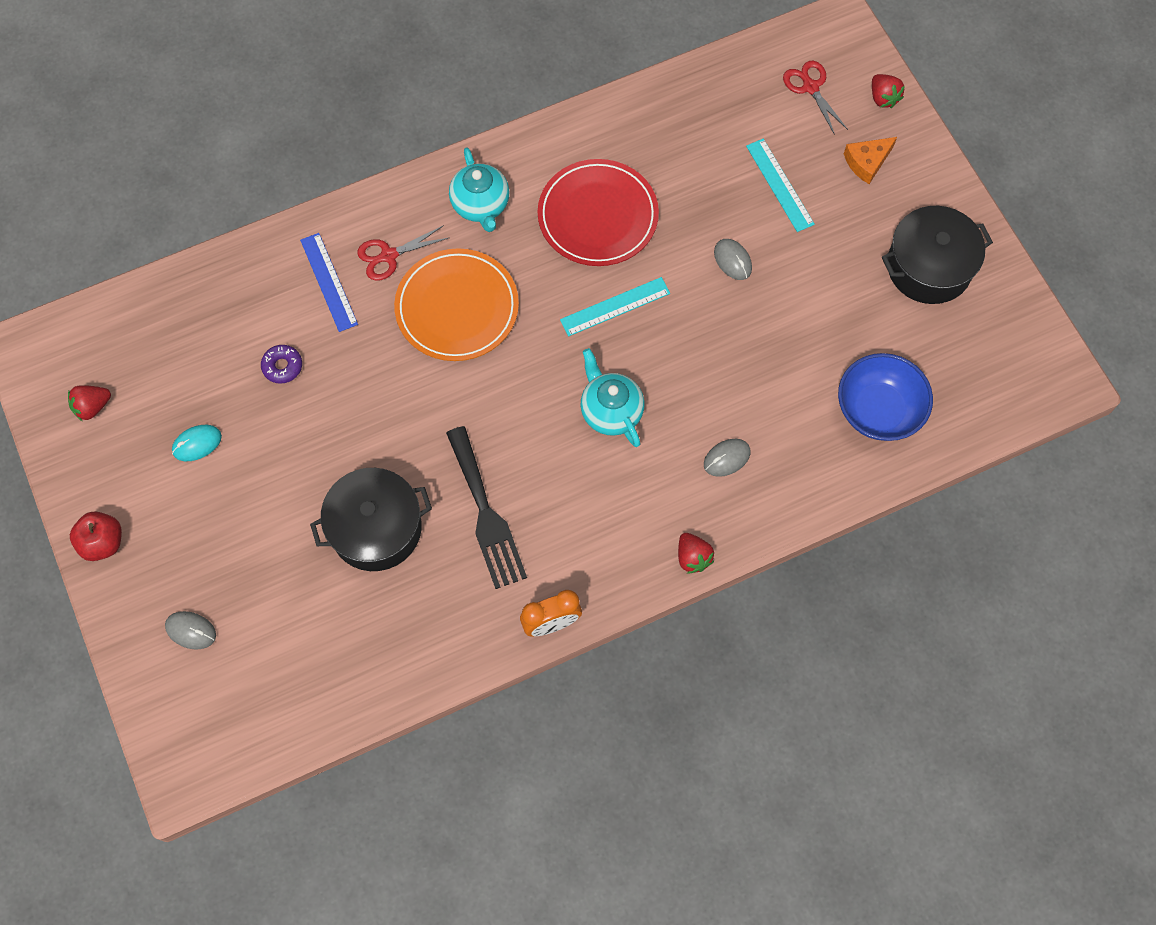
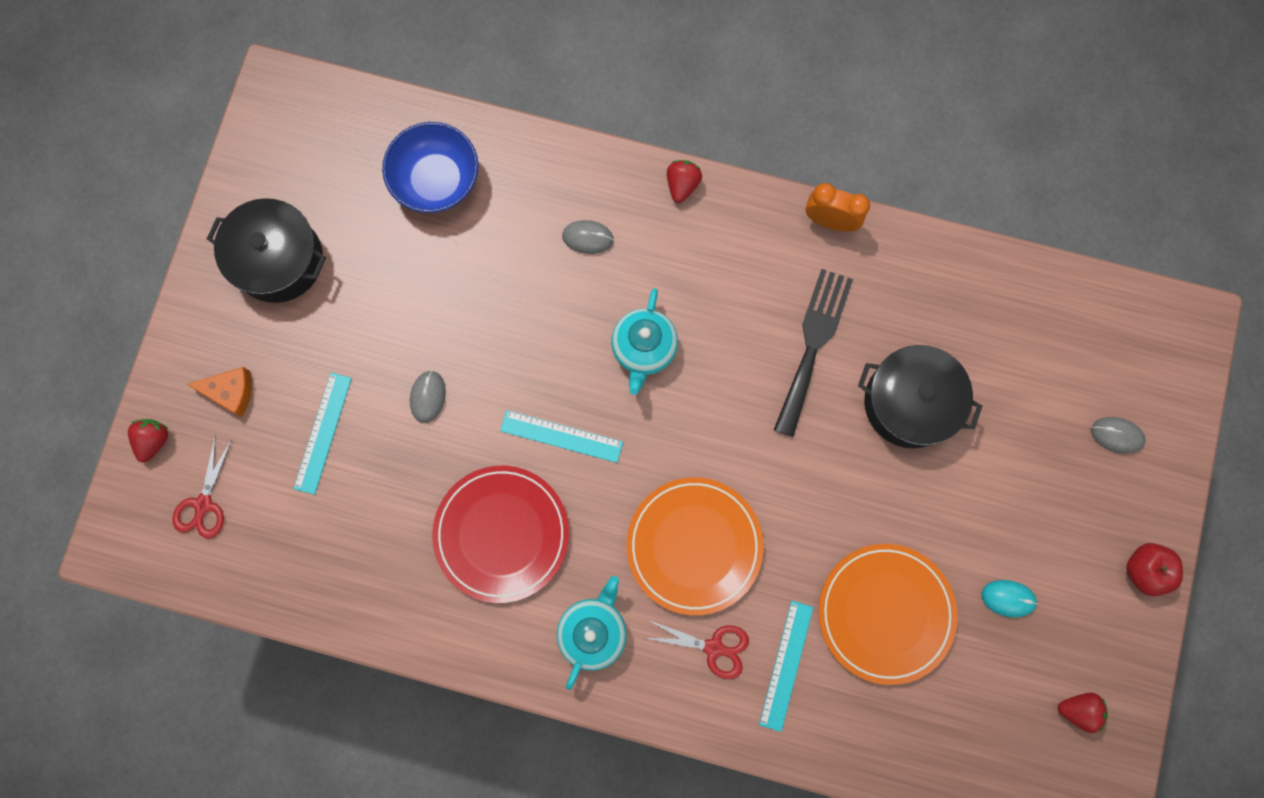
camera: 140 degrees left, 10 degrees up
(191, 630) = (1116, 435): grey mouse -> grey mouse turned 45 degrees counterclockwise
(282, 366) = (885, 613): purple donut -> orange plate
(328, 282) = (786, 665): blue ruler -> turquoise ruler

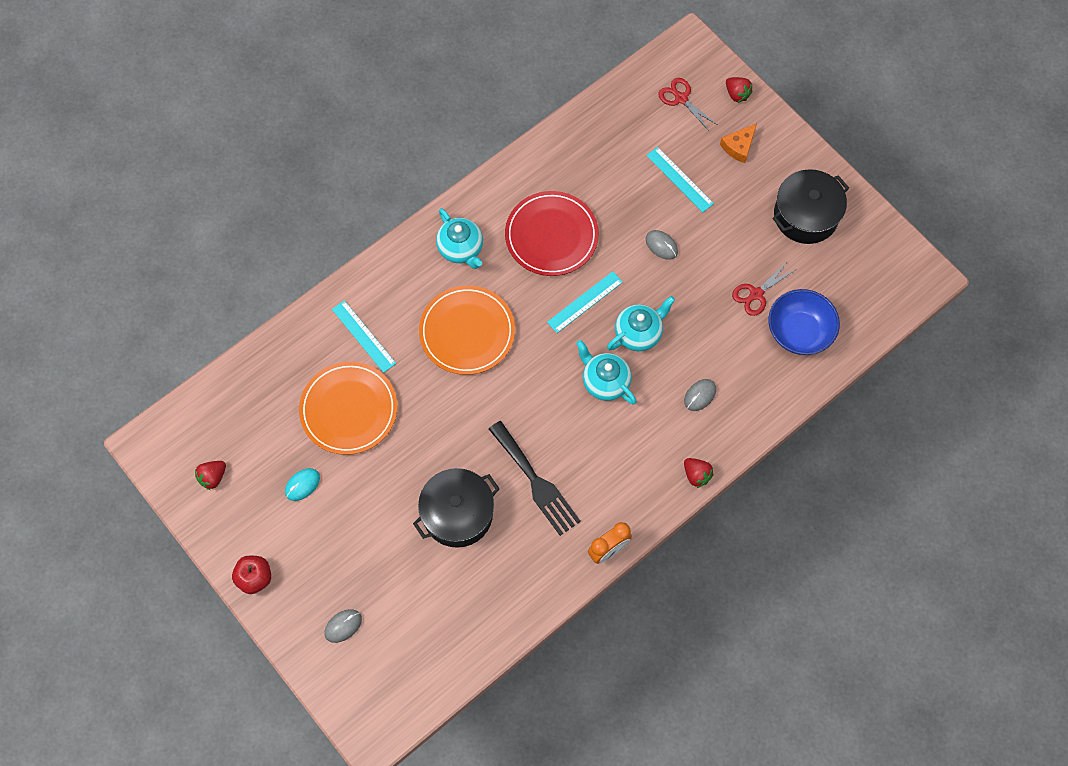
camera: 125 degrees right, 10 degrees down
(558, 350) = (639, 333): none -> turquoise teapot
(713, 647) = (403, 305): red scissors -> red scissors (756, 294)

